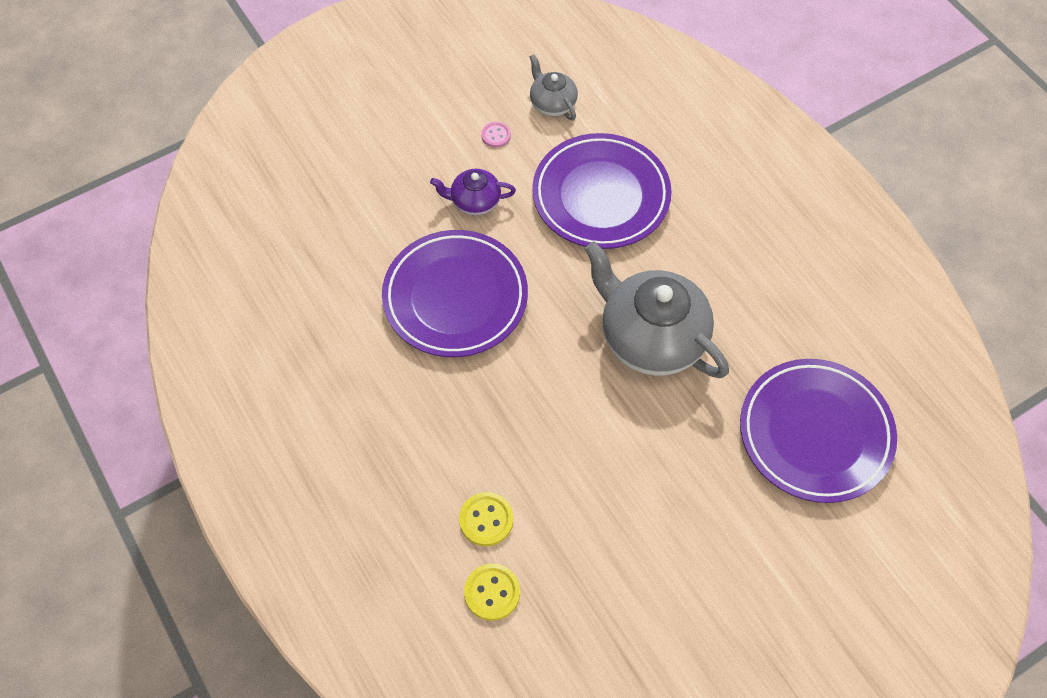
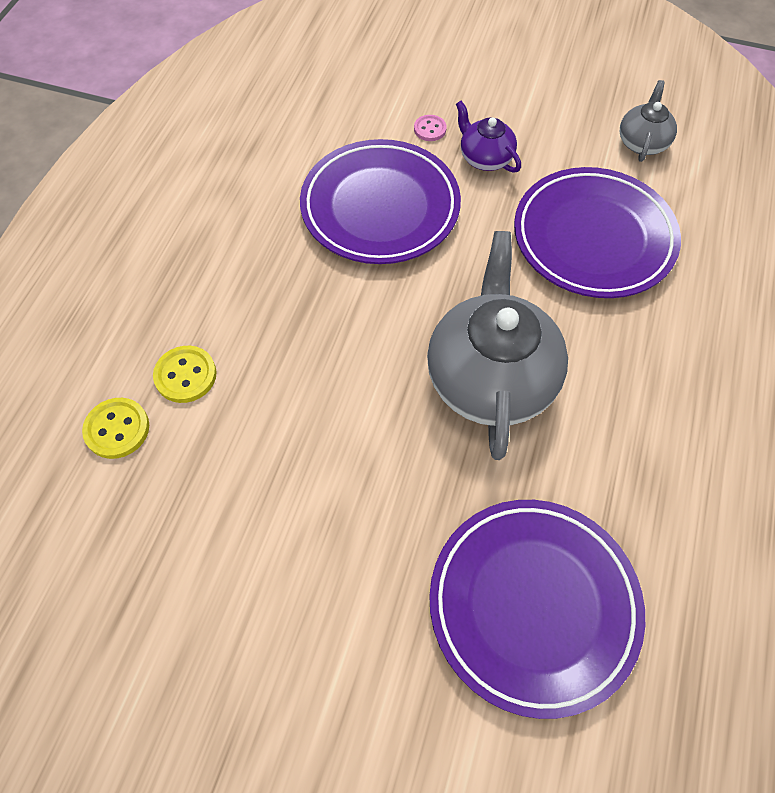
camera: 50 degrees right, 0 degrees up
(496, 135) = (564, 128): pink button -> pink button (430, 129)

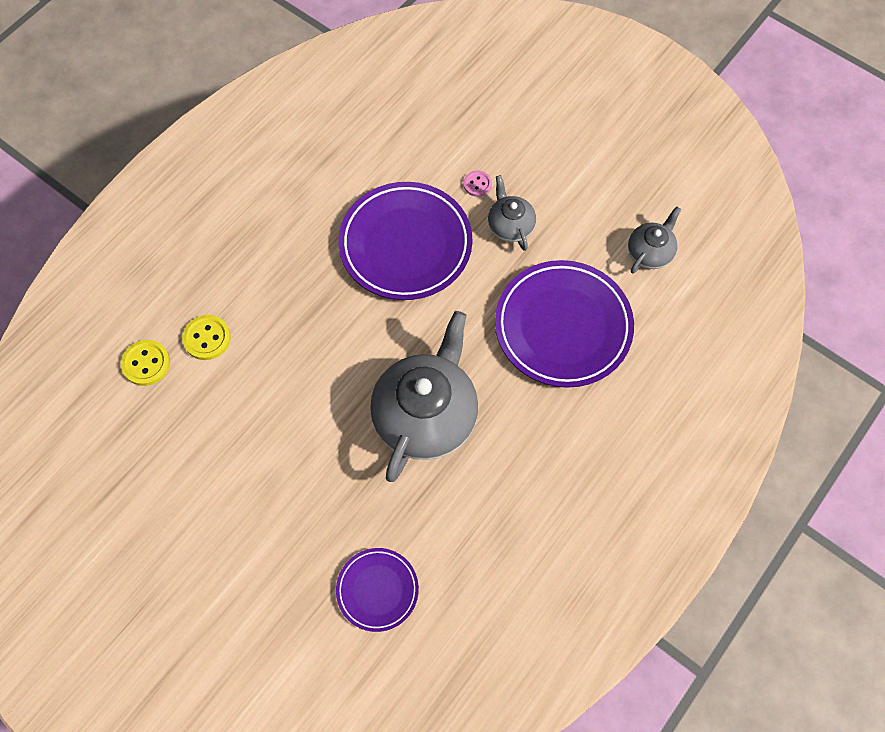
camera: 20 degrees right, 5 degrees up
(485, 158) = (510, 226): purple teapot -> grey teapot
(533, 605) = (377, 590): purple plate -> purple plate, size x0.54

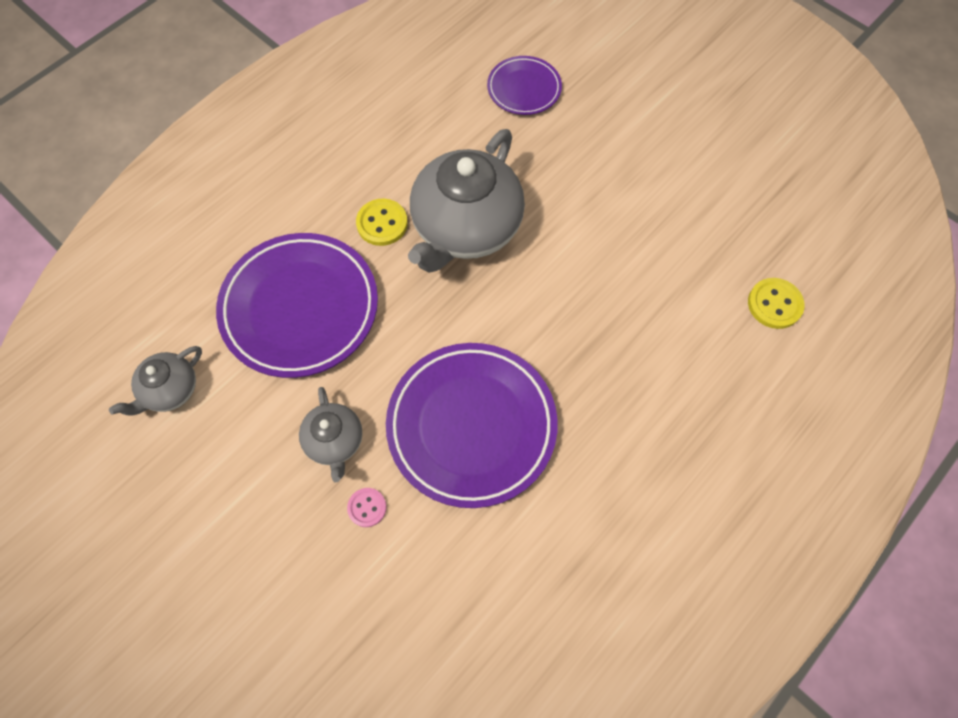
camera: 175 degrees left, 0 degrees up
(207, 338) = (709, 327): yellow button -> yellow button (382, 223)

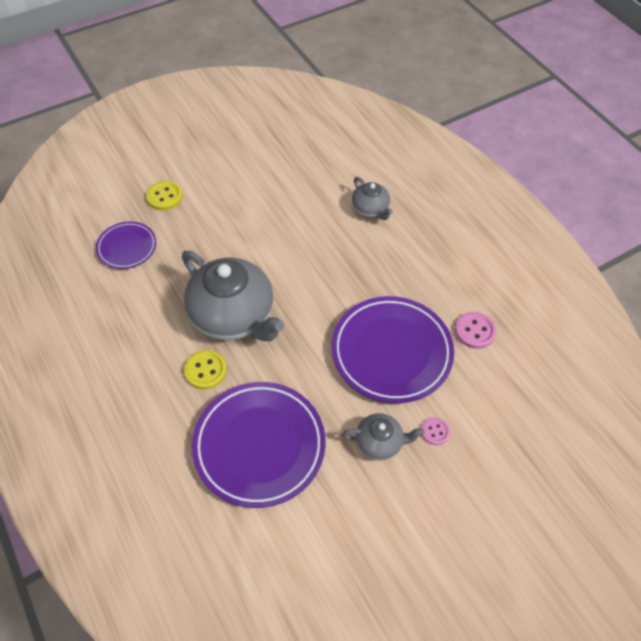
camera: 75 degrees left, 10 degrees down
(170, 390) = (300, 563): grey teapot -> grey teapot (370, 209)
(543, 534) = (475, 331): none -> pink button
(774, 304) = (356, 170): yellow button -> yellow button (164, 197)

